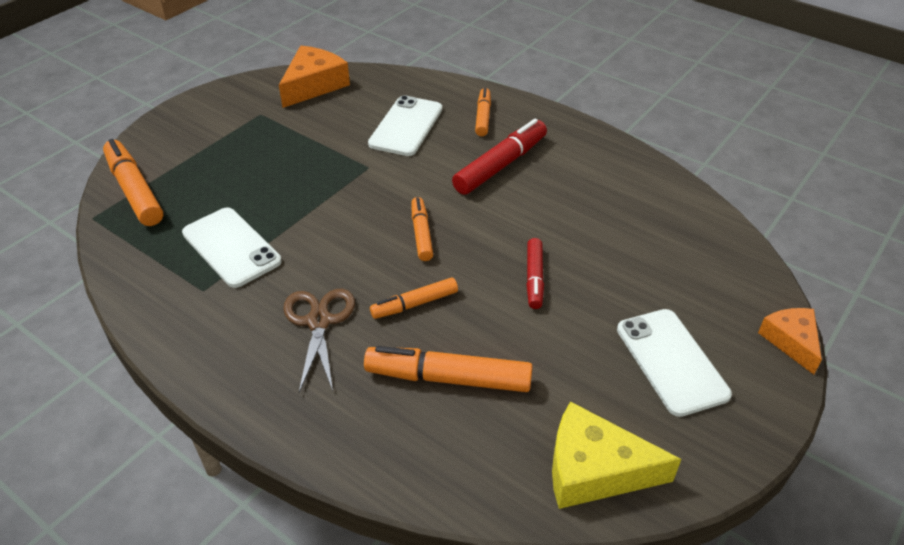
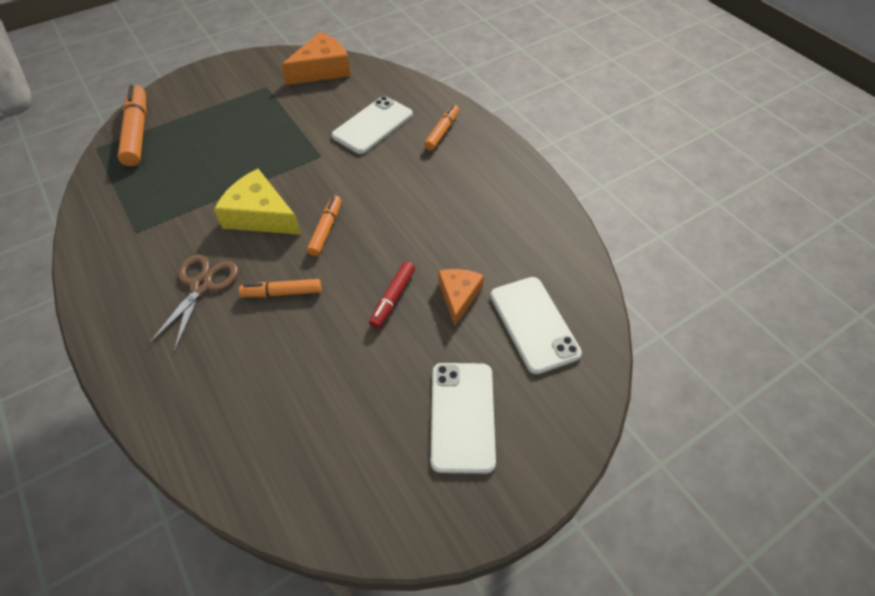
camera: 20 degrees right, 10 degrees up
(231, 247) = (176, 200): white phone -> white phone (534, 324)
(448, 378) = (268, 369): orange marker -> none
(500, 165) = (429, 182): red marker -> none
(594, 469) = (334, 495): yellow cheese -> yellow cheese (260, 215)
(791, 341) = (585, 433): orange cheese -> orange cheese (458, 296)

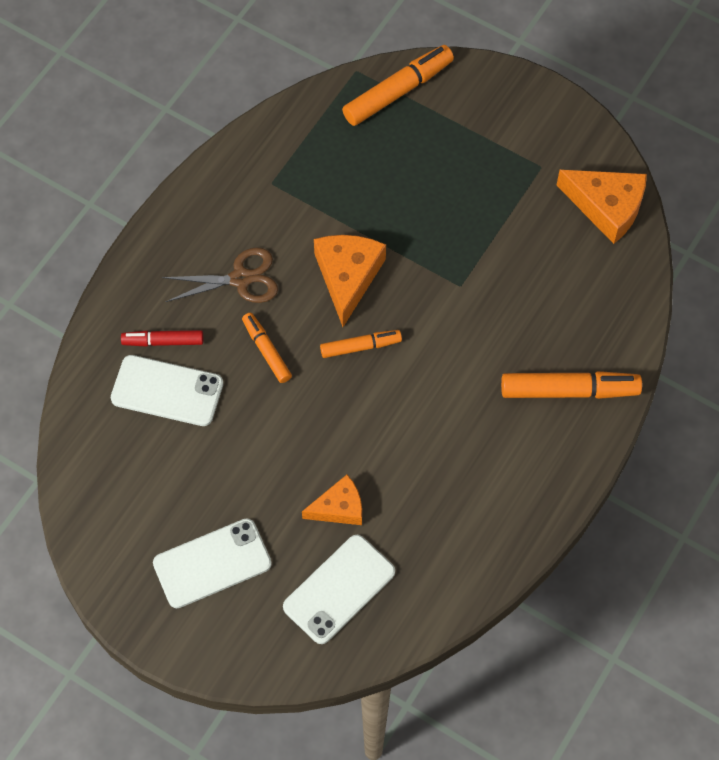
camera: 65 degrees right, 10 degrees up
(260, 215) = (348, 277): yellow cheese -> orange cheese
(373, 125) = (538, 312): white phone -> white phone (167, 391)
(393, 298) = (307, 449): red marker -> red marker (163, 341)
(442, 132) = (569, 390): orange marker -> orange marker, size x1.68

